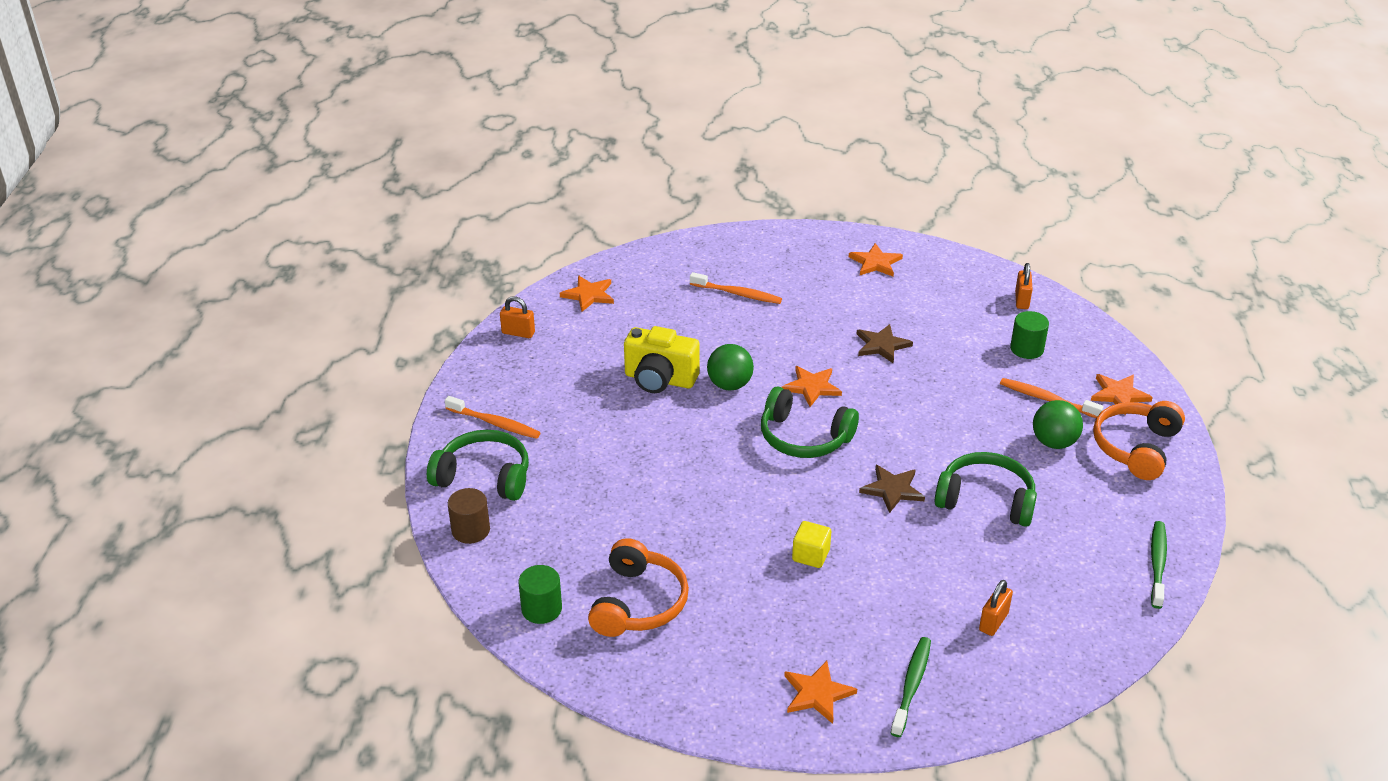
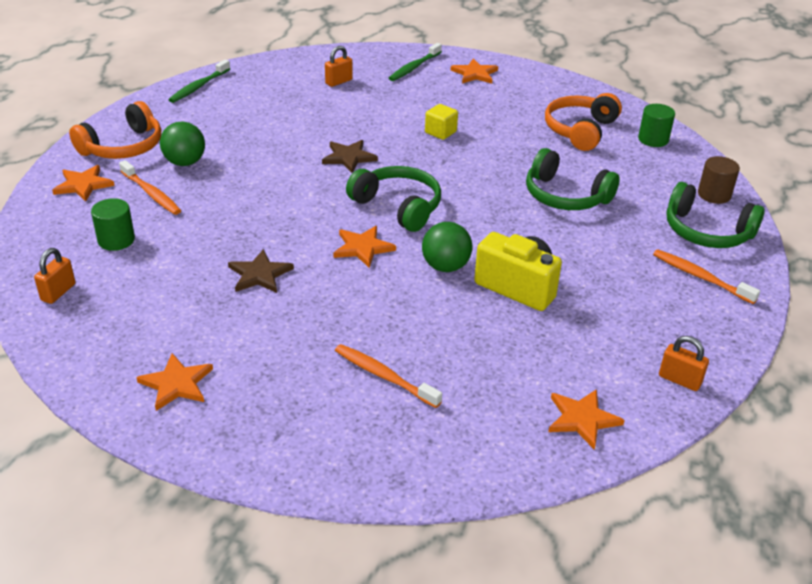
camera: 165 degrees left, 0 degrees up
(986, 500) = (281, 138): green headphones -> green headphones (565, 196)

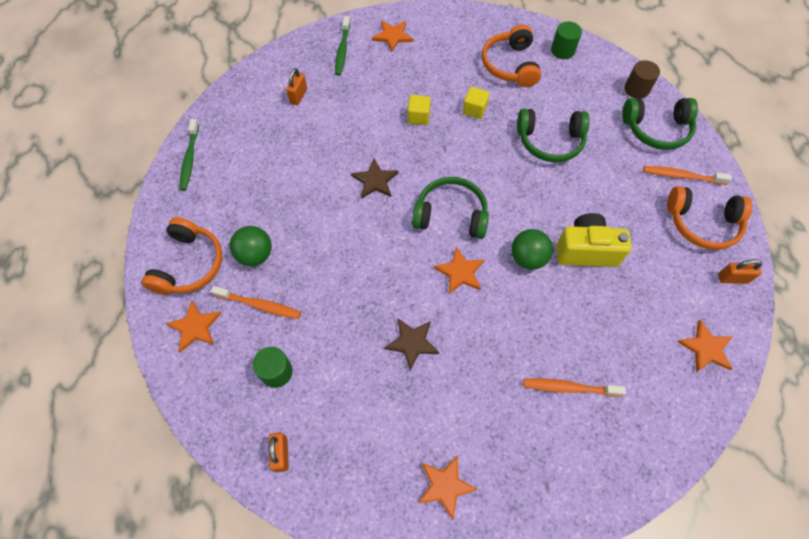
camera: 30 degrees left, 25 degrees up
(505, 147) = (474, 110): none -> yellow cube
(686, 322) = (702, 223): none -> orange headphones

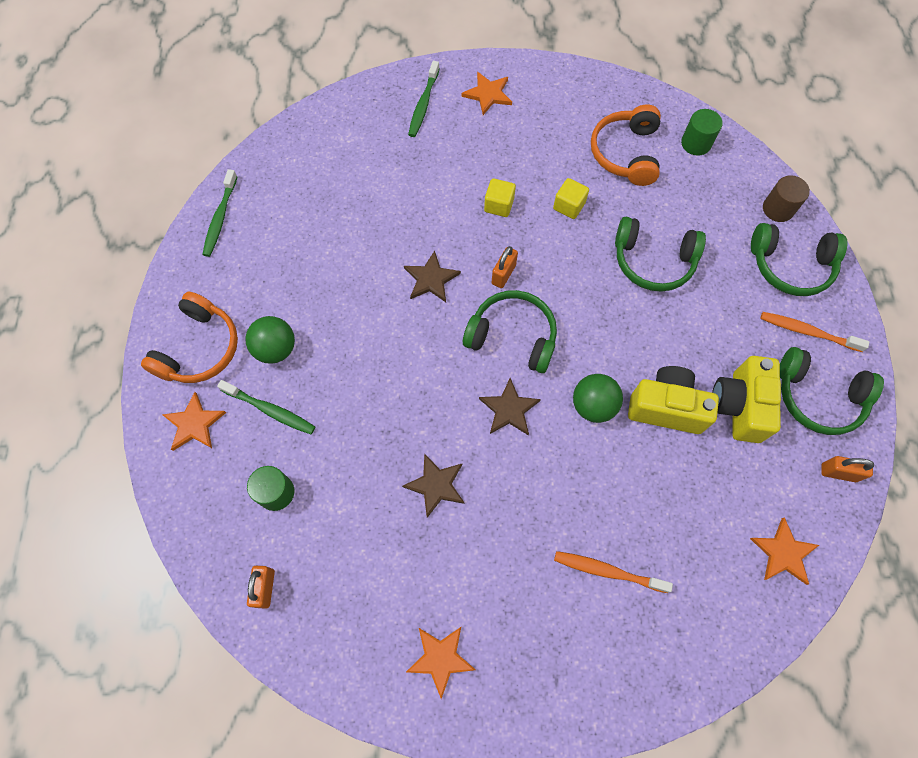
camera: 10 degrees right, 5 degrees up
(259, 305) = (270, 410): orange toothbrush -> green toothbrush
(298, 96) = (360, 157): orange padlock -> orange padlock (503, 274)
(460, 272) = (509, 409): orange star -> brown star
(643, 240) = (738, 406): none -> yellow camera
(702, 223) = (818, 397): orange headphones -> green headphones

